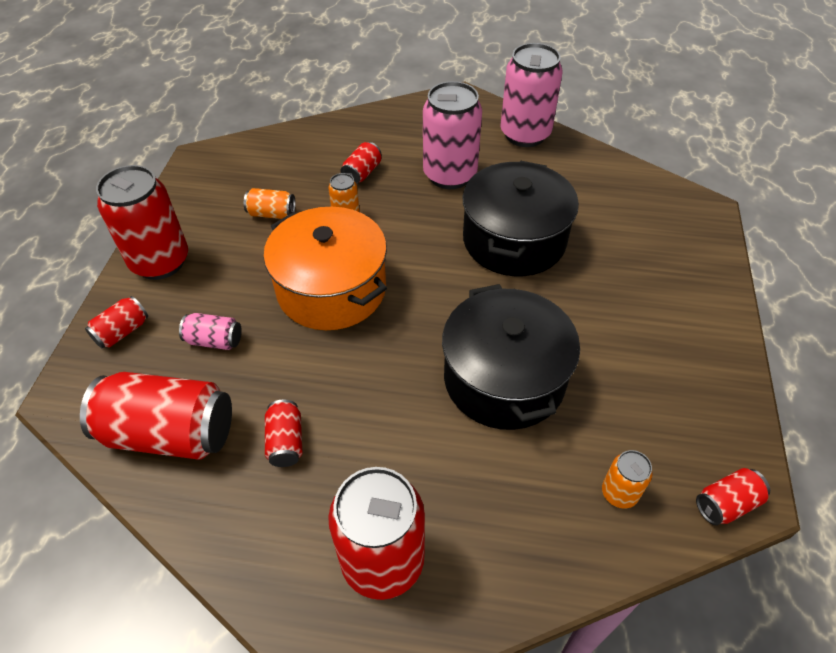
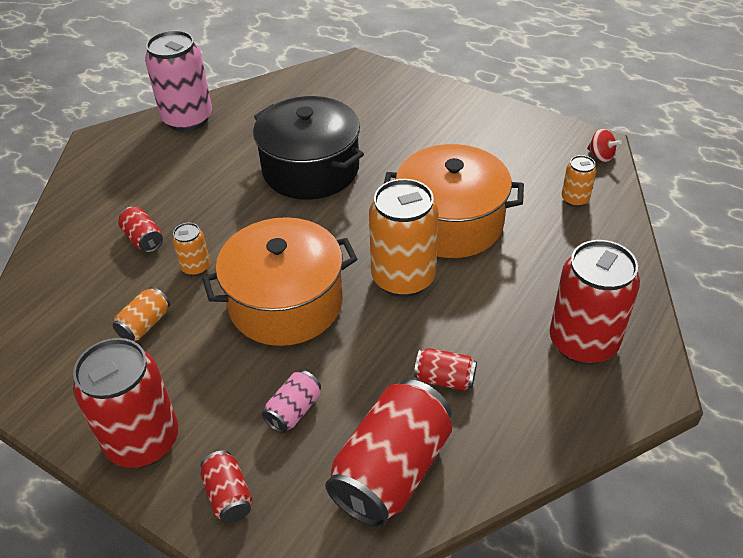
camera: 65 degrees left, 5 degrees down
(402, 364) = (403, 278): none -> orange can
(450, 175) = (199, 181): pink can -> none
(504, 378) = (450, 222): black pot -> orange pot
(726, 504) = (601, 156): red can -> red spinning top

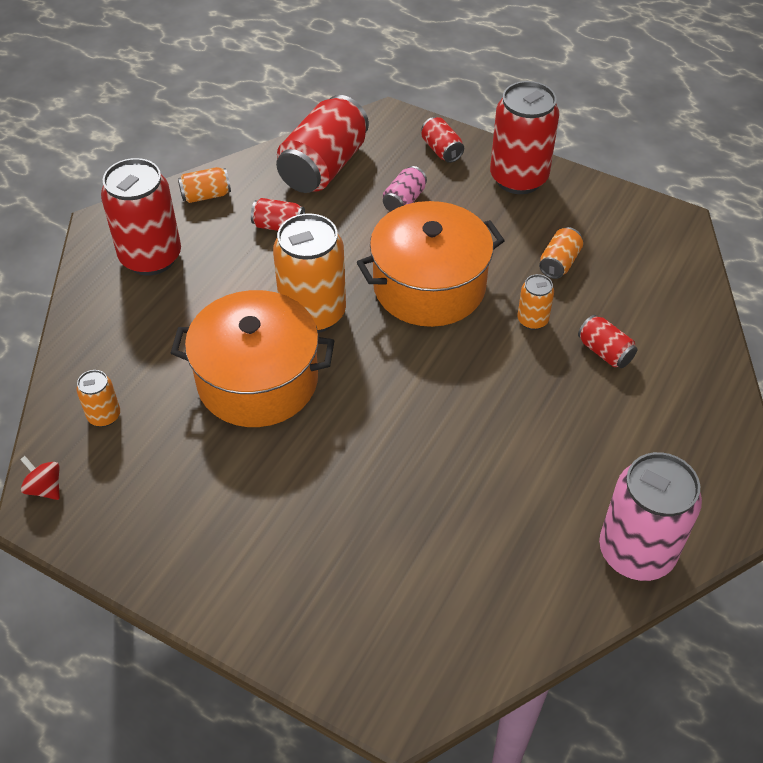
camera: 175 degrees right, 5 degrees up
(311, 169) = (433, 458): black pot -> none
(540, 427) = (206, 195): none -> orange can

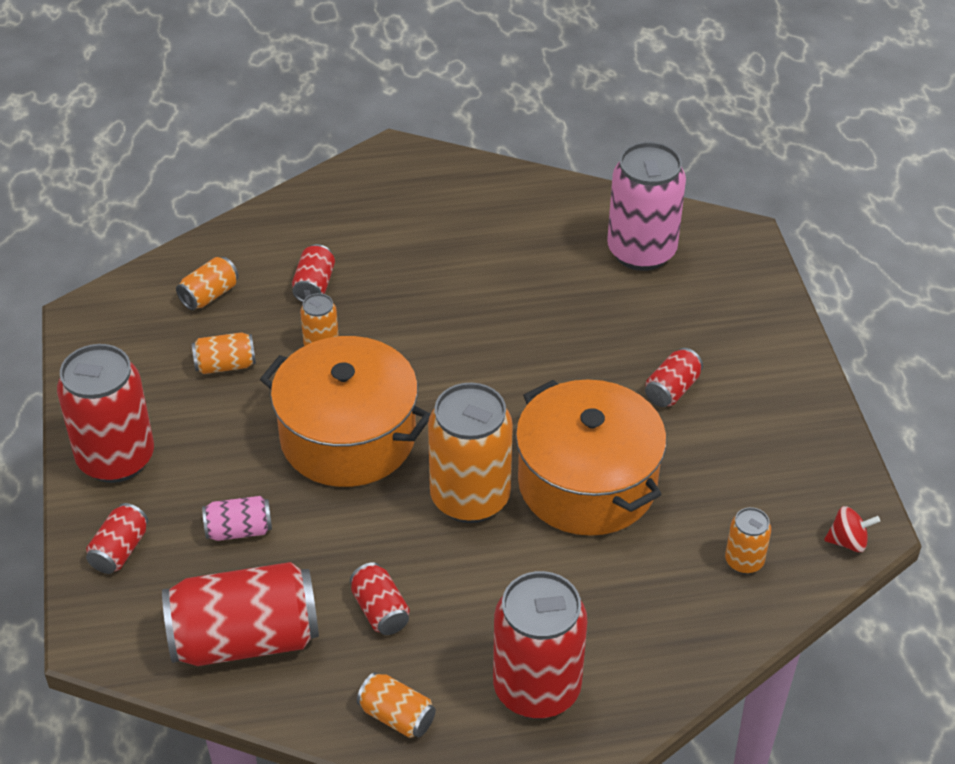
camera: 130 degrees left, 5 degrees down
(45, 488) = (848, 541): red spinning top -> red spinning top turned 90 degrees counterclockwise
(282, 495) = (672, 389): none -> red can
(636, 552) = (497, 187): pink can -> pink can (641, 252)
(644, 290) = (209, 295): none -> orange can

